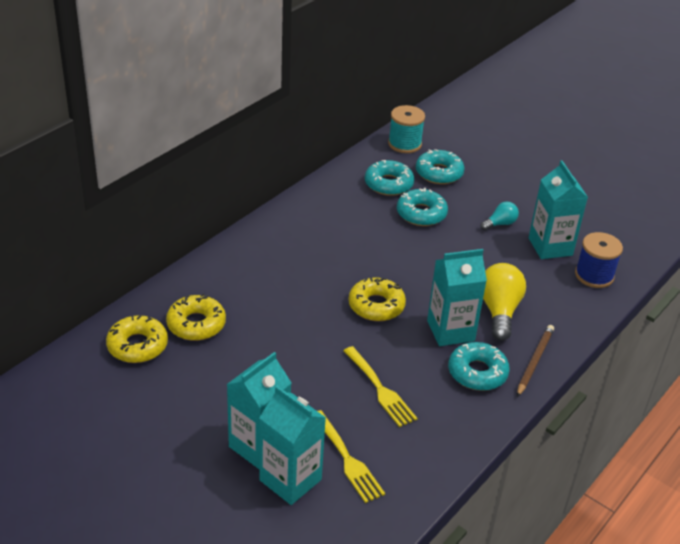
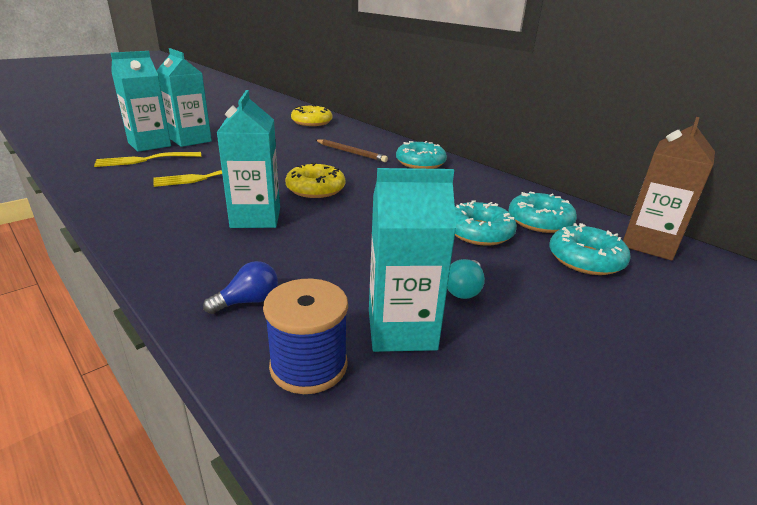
camera: 100 degrees right, 10 degrees down
(196, 324) = (325, 134): yellow donut -> none
(404, 144) = (649, 244): turquoise spool -> brown carton
(477, 372) = (181, 221): turquoise donut -> turquoise donut (420, 163)
(499, 311) = (270, 252): yellow light bulb -> none
(500, 224) = (464, 289): turquoise light bulb -> turquoise light bulb turned 45 degrees clockwise
(534, 361) = (163, 259): brown pencil -> brown pencil (351, 152)
(557, 308) = (248, 301): none -> blue light bulb

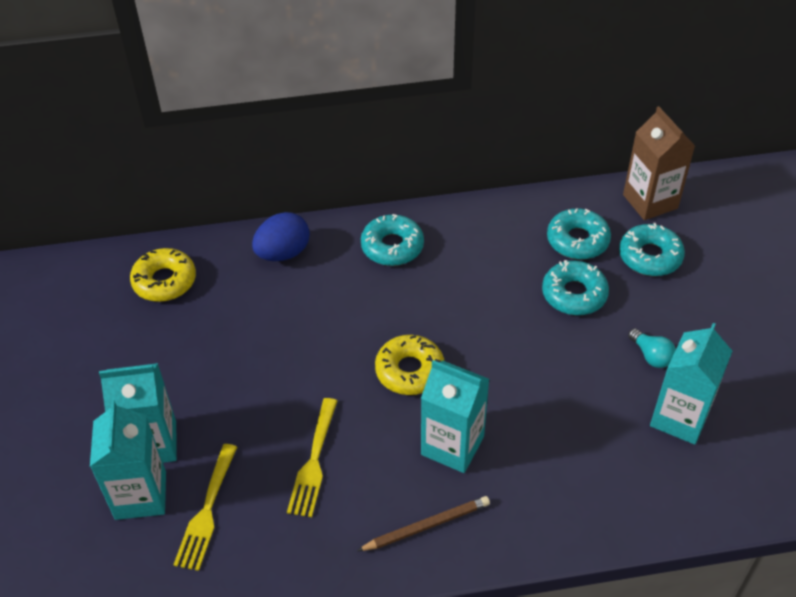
camera: 55 degrees left, 20 degrees up
(248, 301) = (600, 496): blue light bulb -> none
(308, 365) = (692, 485): blue spool -> none
(351, 152) = (318, 292): brown pencil -> brown pencil (426, 525)
(370, 139) = (283, 253): none -> blue egg

